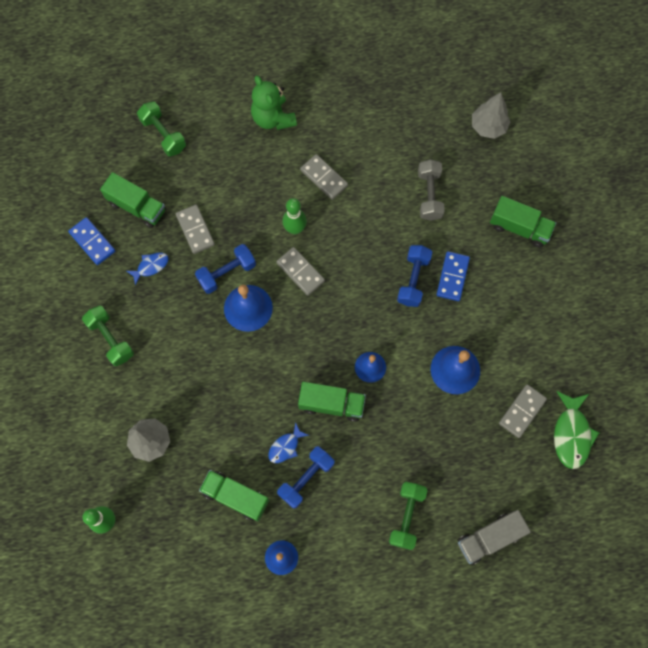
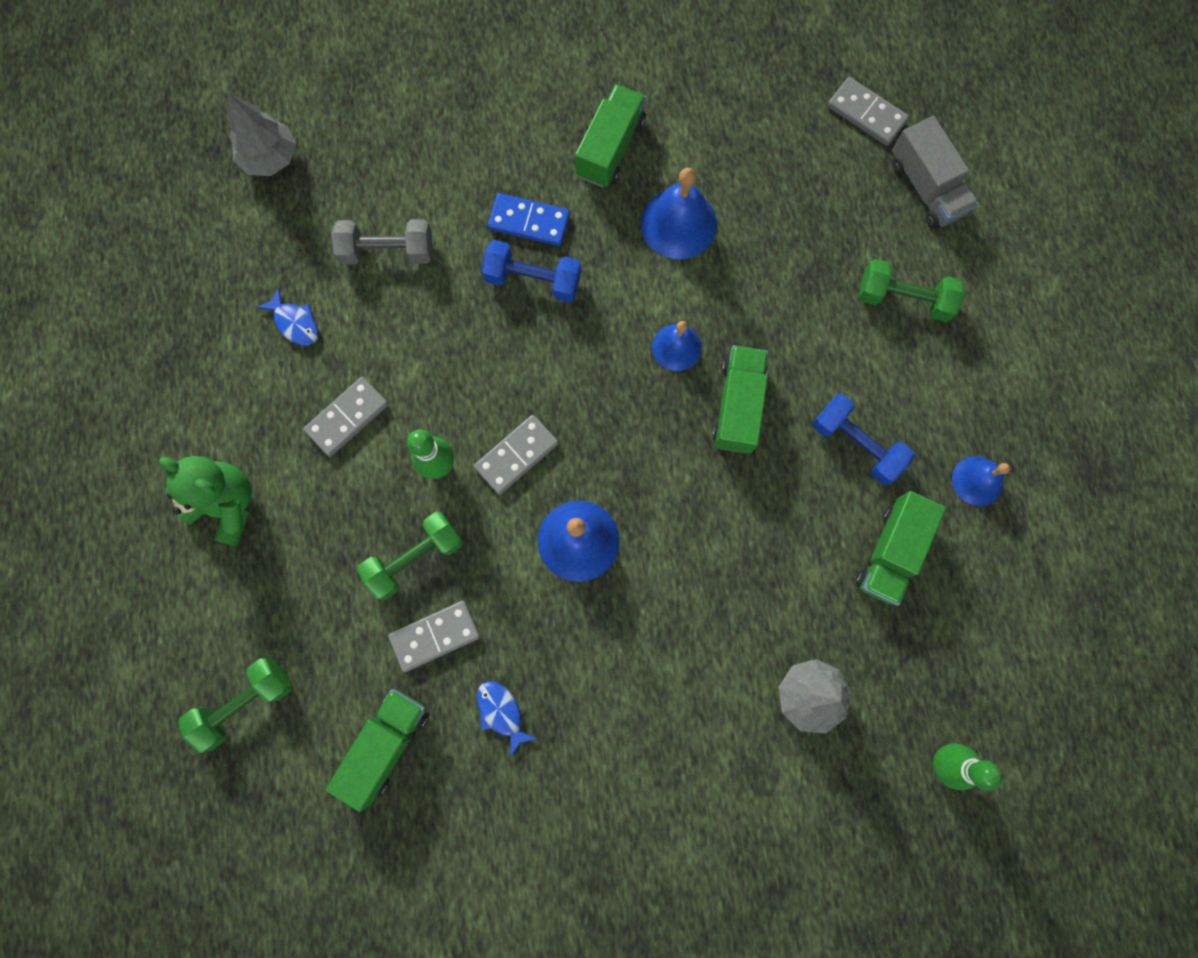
camera: 90 degrees left, 5 degrees up
(92, 242) = (452, 825): blue domino -> none
(111, 339) = (634, 776): green dumbbell -> green dumbbell (415, 558)
(227, 273) = (516, 578): blue dumbbell -> none
(273, 118) = (227, 505): green teddy bear -> green teddy bear turned 120 degrees counterclockwise
(285, 447) = (808, 476): blue fish -> blue fish (295, 323)
(519, 228) = (449, 121): green truck -> green truck (610, 148)
(522, 411) = (740, 135): grey domino -> grey domino (866, 114)
(571, 434) = (771, 72): green fish -> none

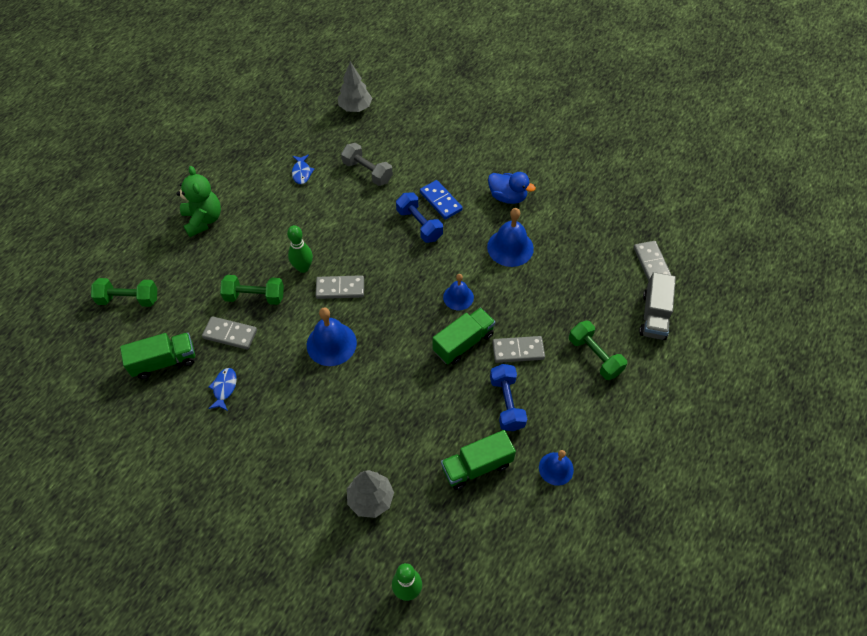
camera: 40 degrees right, 20 degrees down
(347, 417) = (285, 222): grey domino -> grey domino (518, 350)
(610, 148) = (507, 197): green truck -> blue duck

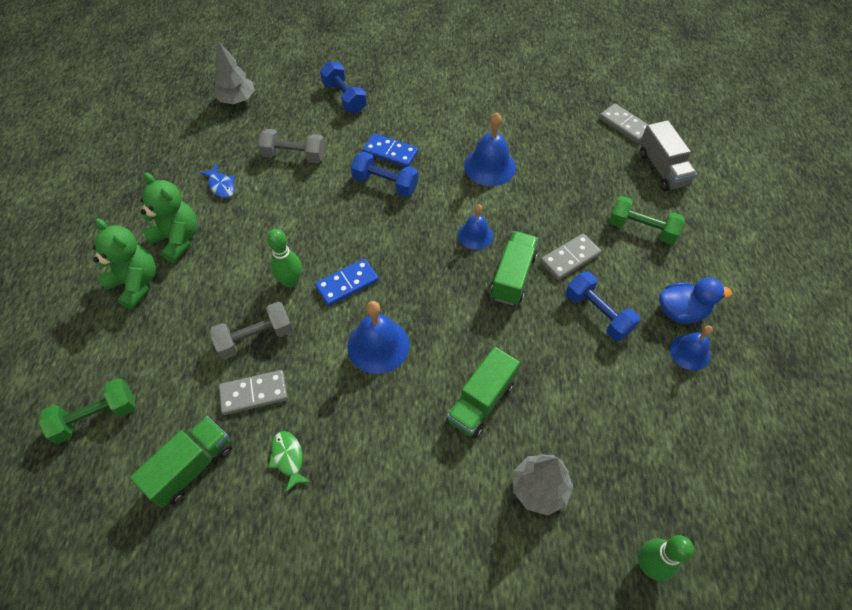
camera: 30 degrees left, 0 degrees up
(224, 388) = (288, 458): blue fish -> green fish
(248, 200) = (178, 239): none -> green teddy bear
(255, 296) = (255, 338): green dumbbell -> grey dumbbell
(340, 288) = (347, 283): grey domino -> blue domino
(436, 139) = (344, 97): none -> blue dumbbell
(477, 466) = (617, 392): green truck -> green truck (481, 402)
(507, 197) = (452, 122): blue duck -> blue duck (681, 311)

